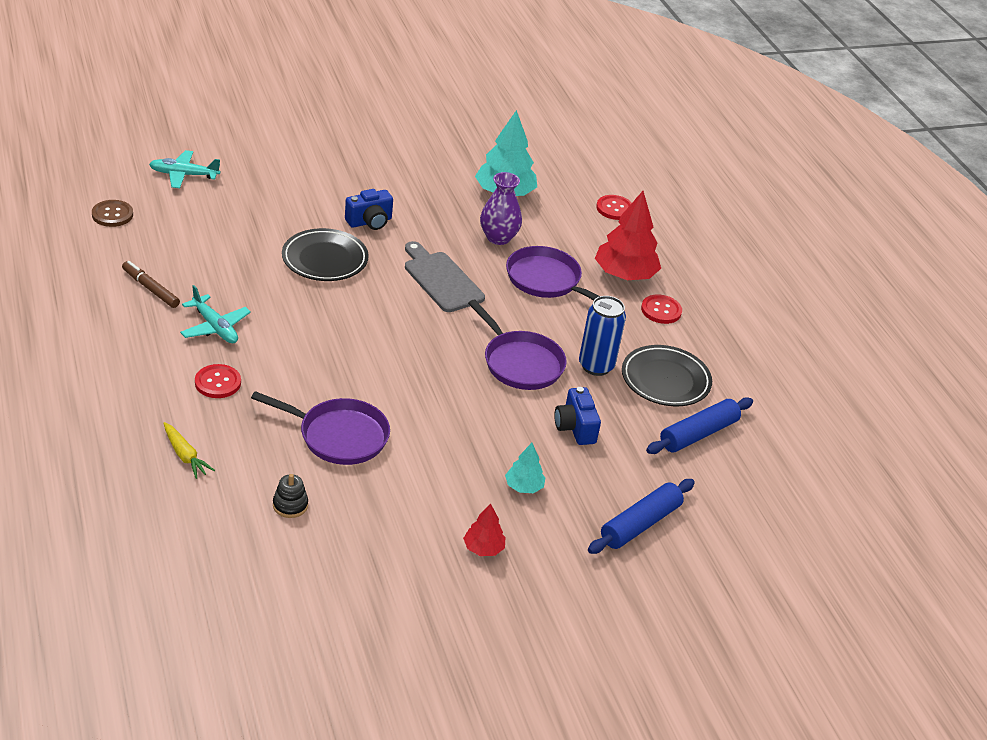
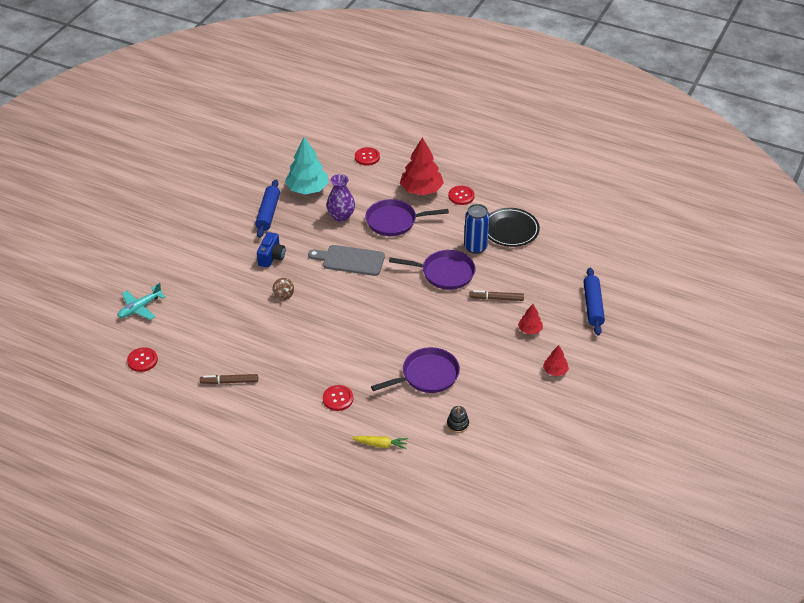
camera: 40 degrees left, 5 degrees up
(112, 215) = (142, 360): brown button -> red button
(215, 327) = (292, 374): turquoise plane -> none
(325, 259) = (283, 295): black plate -> brown spinning top
(524, 486) = (530, 330): turquoise tree -> red tree
(537, 428) = (496, 298): none -> brown marker
(575, 428) = (509, 284): blue camera -> none
(698, 434) = (557, 245): blue rolling pin -> blue rolling pin (268, 213)

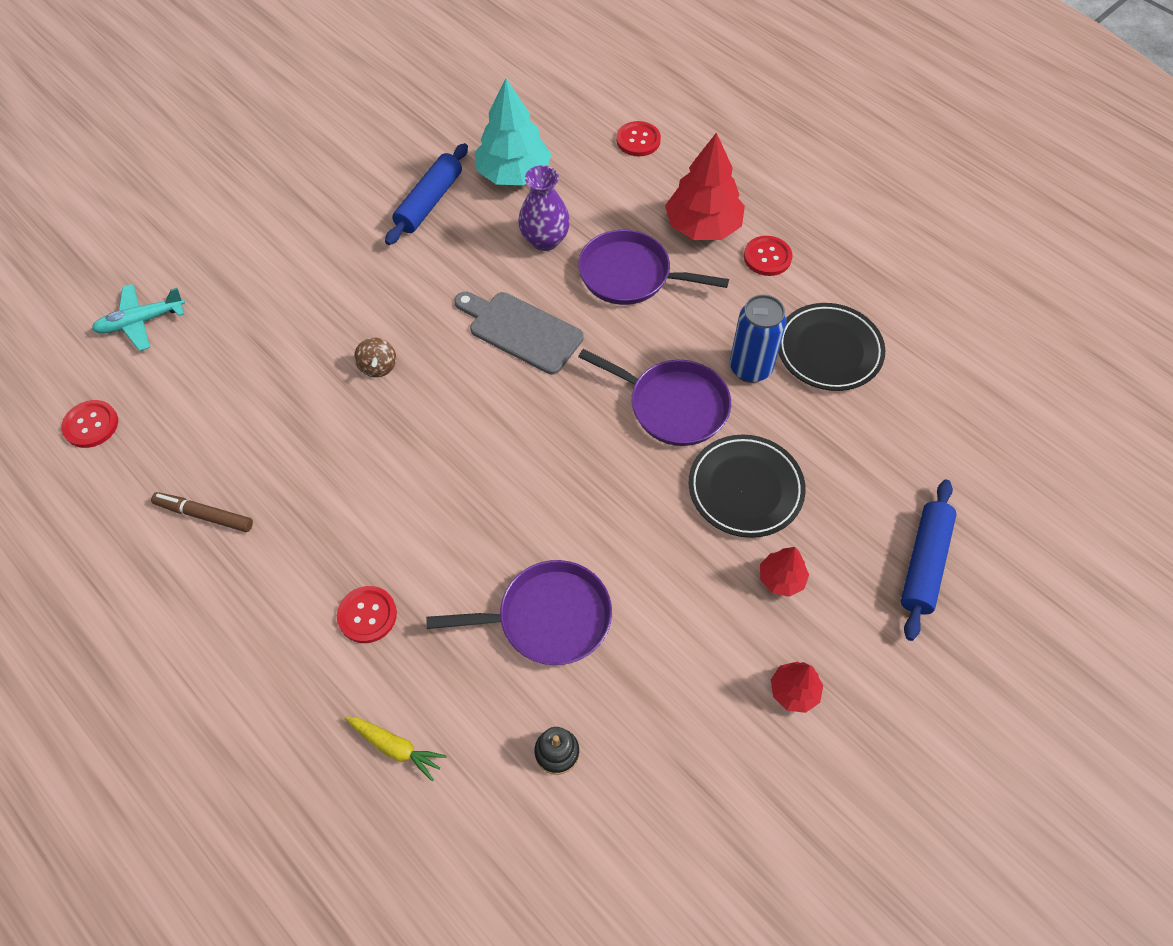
camera: 20 degrees right, 15 degrees up
(271, 257) = (395, 286): blue camera -> none
(496, 298) = (745, 489): brown marker -> black plate

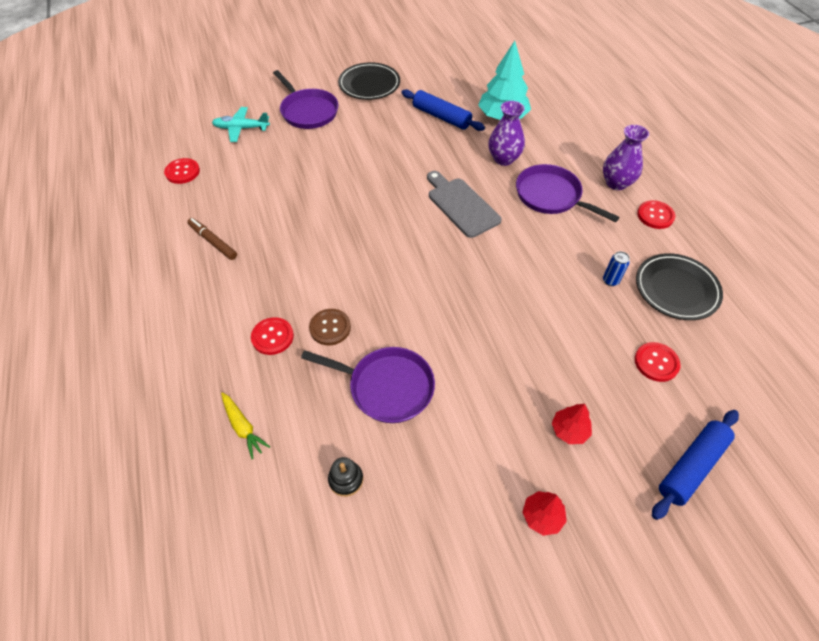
camera: 25 degrees right, 5 degrees down
(378, 367) = (360, 196): brown spinning top -> none
(429, 202) = (441, 117): blue rolling pin -> blue rolling pin turned 75 degrees clockwise
(436, 571) = (330, 328): none -> brown button
(638, 140) = (595, 121): red button -> red button (656, 362)
(673, 405) = (542, 285): purple pan -> purple pan (308, 111)
(702, 226) = (616, 183): red tree -> purple vase
(745, 489) = (570, 358): black plate -> black plate (369, 85)
(750, 368) = (610, 280): blue can -> blue can, size x0.52

